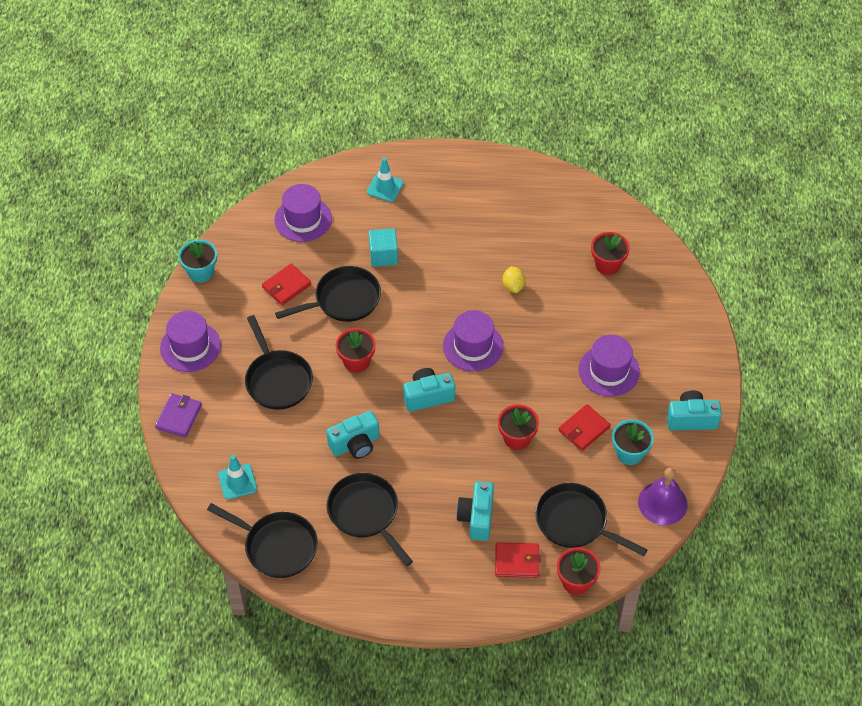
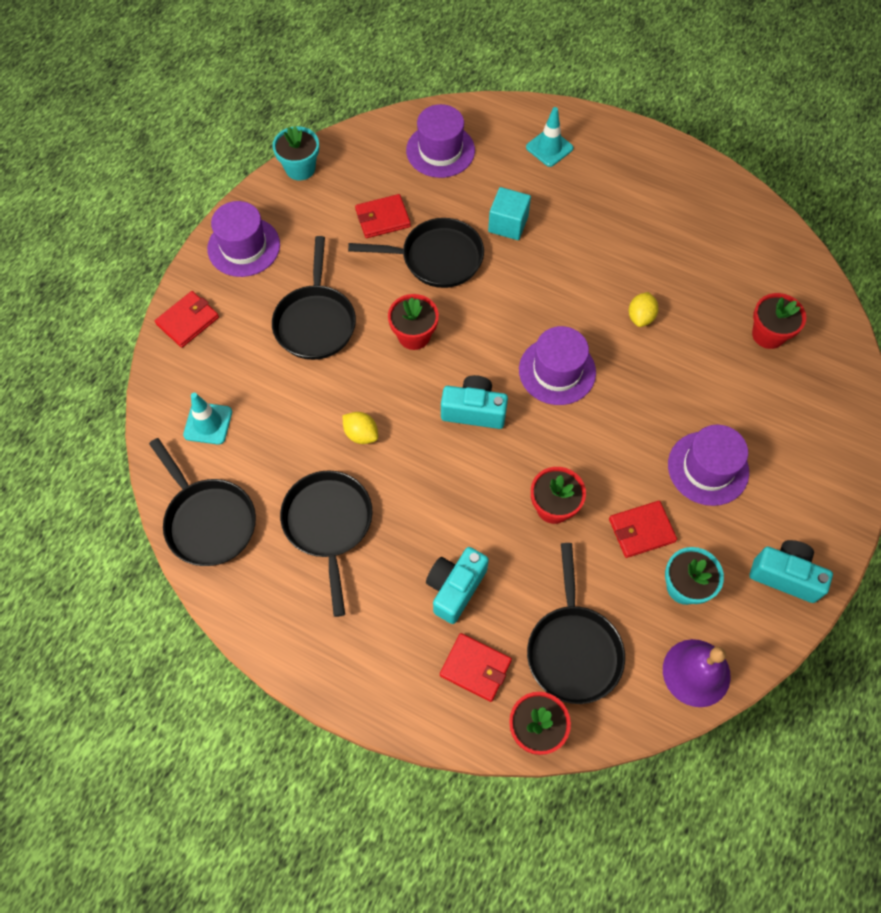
camera: 25 degrees right, 10 degrees up
(179, 417) = (188, 321): purple wallet -> red wallet
(355, 444) = (361, 434): turquoise camera -> yellow lemon
(575, 522) = (573, 649): black pan -> black pan turned 150 degrees counterclockwise

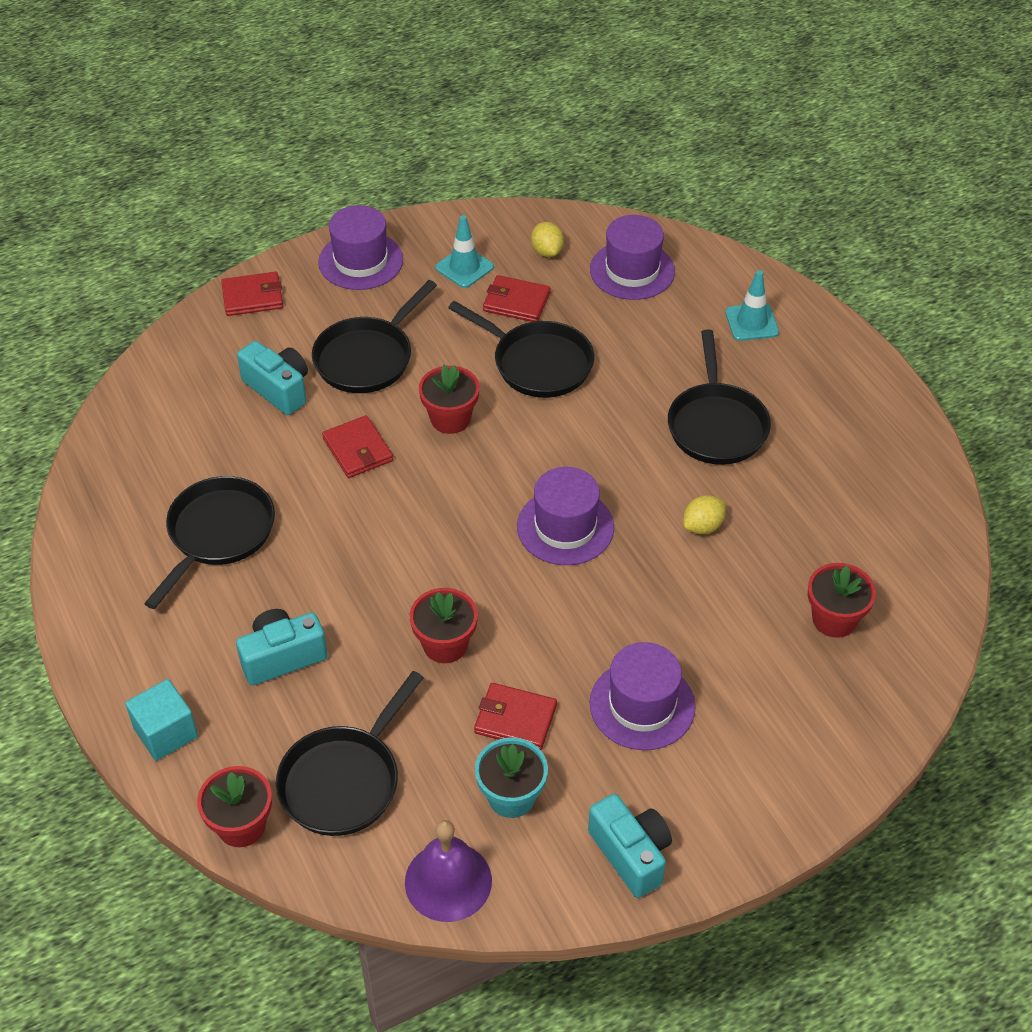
camera: 35 degrees right, 15 degrees down
(208, 423) = (191, 390): turquoise traffic cone -> turquoise traffic cone (464, 267)
(208, 520) = (117, 469): black pan -> black pan (716, 424)
(300, 168) = (476, 220): turquoise flower pot -> none
(361, 434) = (319, 475): yellow lemon -> yellow lemon (547, 251)
(474, 411) = (447, 516): turquoise camera -> turquoise camera (278, 389)
(475, 668) = (236, 736): red wallet -> red wallet (357, 450)
(508, 224) = (640, 370): turquoise cube -> turquoise cube (166, 732)

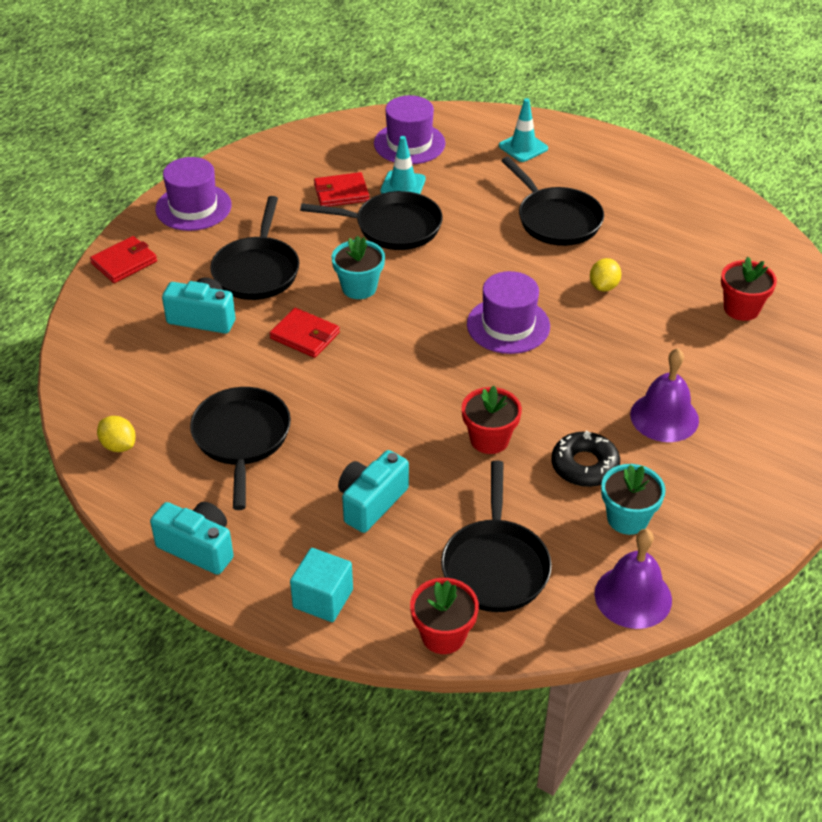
camera: 30 degrees left, 5 degrees down
(450, 419) = (359, 287): red flower pot -> turquoise flower pot
(464, 267) = (281, 184): turquoise traffic cone -> turquoise traffic cone (403, 185)
(515, 719) = (584, 466): red wallet -> black donut
(547, 251) = (335, 152): yellow lemon -> yellow lemon (119, 445)
(631, 854) = (742, 516): turquoise camera -> turquoise camera (198, 548)
(642, 705) = (664, 417): purple hat -> purple bell

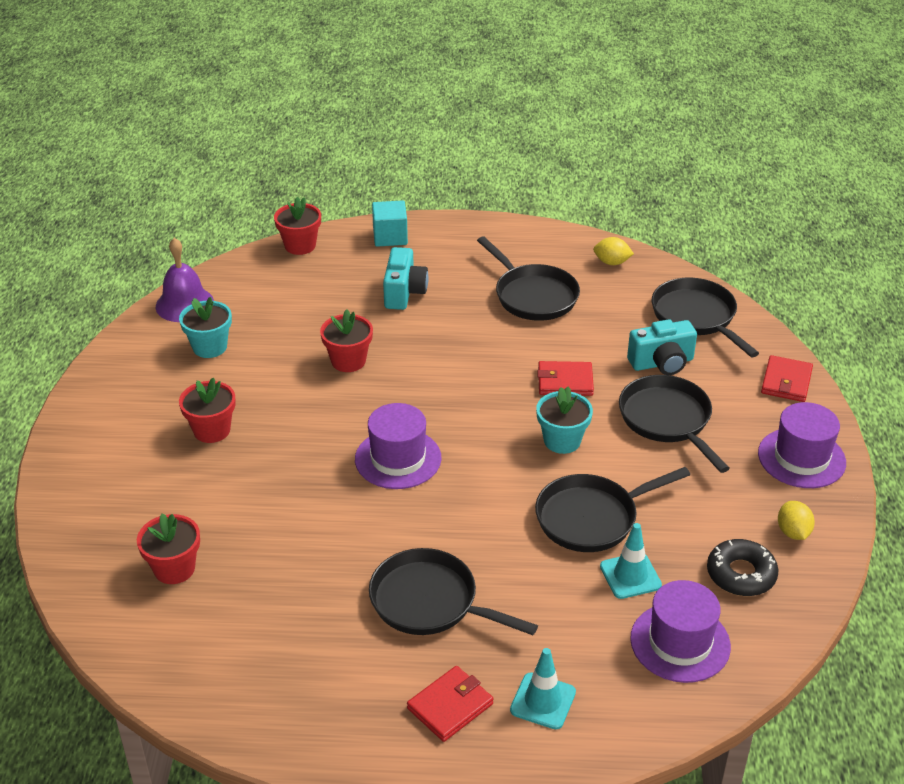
camera: 150 degrees right, 5 degrees down
(198, 548) = (493, 233): turquoise camera -> none
(341, 193) = (683, 537): red wallet -> red wallet (450, 706)
(495, 565) = (290, 289): black pan -> black pan (696, 317)
(584, 466) = (261, 370): black donut -> black donut (741, 574)
(604, 286) = (330, 537): yellow lemon -> yellow lemon (793, 532)
(664, 417) = (212, 430): purple bell -> red flower pot

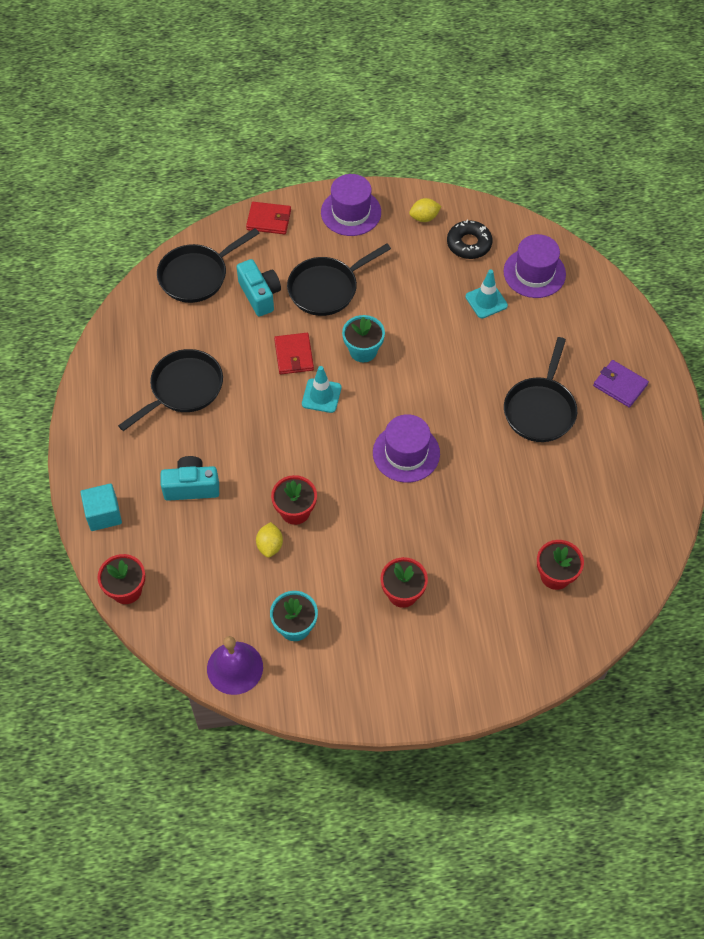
camera: 100 degrees left, 20 degrees up
(450, 706) = (620, 385): red wallet -> purple wallet
(543, 701) = (600, 338): turquoise traffic cone -> turquoise traffic cone (321, 396)
(592, 517) = (438, 326): black pan -> none
(611, 262) = (127, 336): yellow lemon -> yellow lemon (270, 545)

